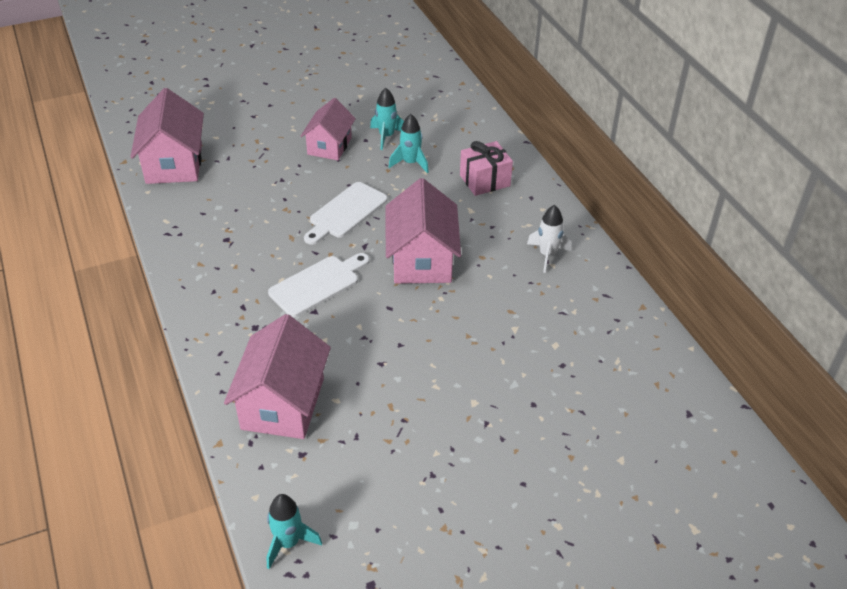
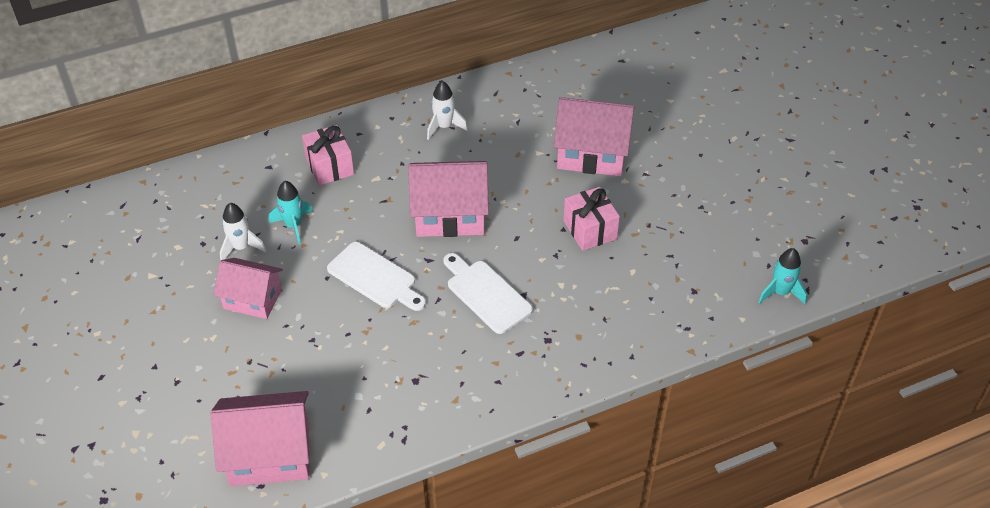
camera: 90 degrees left, 5 degrees up
(283, 403) = (641, 308): pink house -> pink house (592, 154)
(386, 136) = (241, 247): turquoise rocket -> white rocket
(398, 366) = (590, 230): none -> pink gift

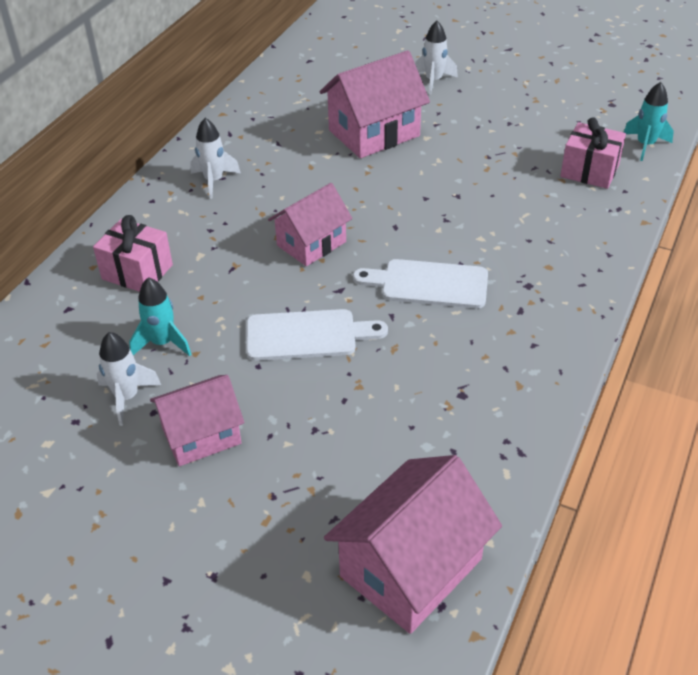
camera: 40 degrees left, 5 degrees down
(450, 215) = (311, 244): pink house -> pink house, size x0.66
(590, 230) = (448, 186): pink gift -> pink gift (589, 171)
(691, 134) = (433, 81): none -> white rocket

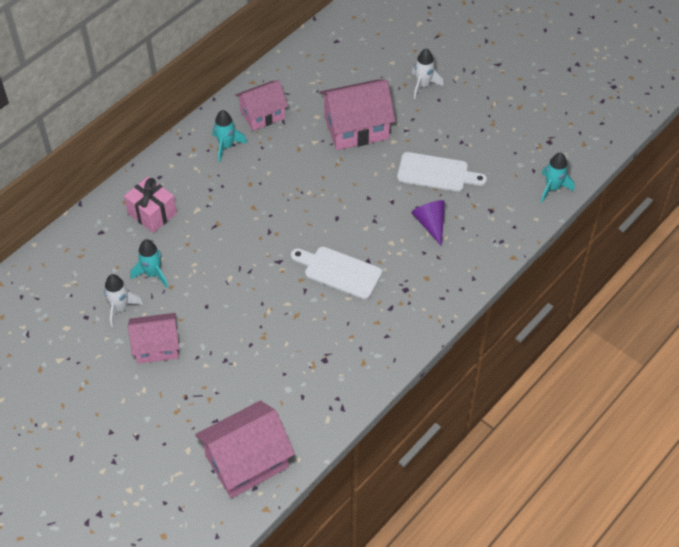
camera: 15 degrees right, 10 degrees up
(214, 181) = (226, 146): white rocket -> turquoise rocket
(307, 335) = (245, 291): white cutting board -> white cutting board (436, 173)
(311, 244) = (274, 218): pink house -> pink house (262, 114)
(520, 209) = (430, 224): none -> purple cone
(589, 171) = (498, 202): pink gift -> none

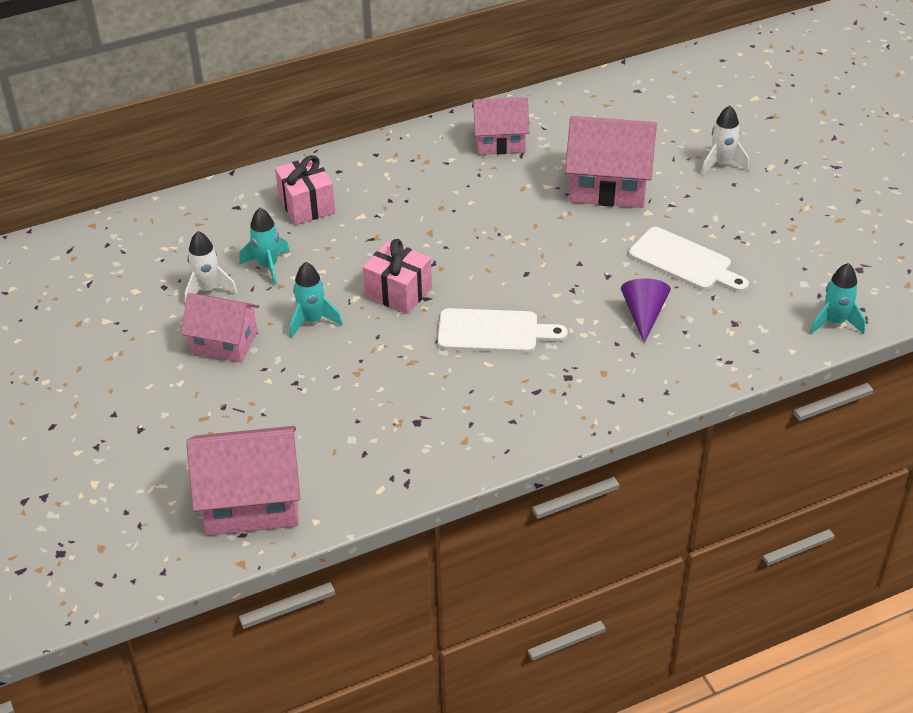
camera: 25 degrees right, 10 degrees down
(226, 146) = (436, 162): turquoise rocket -> turquoise rocket (312, 321)
(257, 263) = (398, 292): none -> pink gift
(339, 272) = (494, 331): white cutting board -> white cutting board turned 135 degrees clockwise

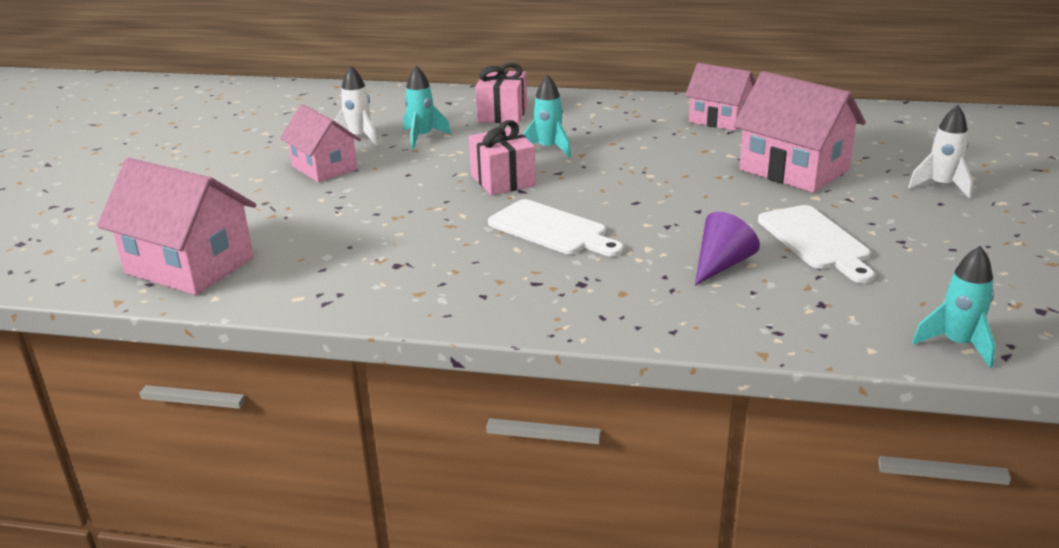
camera: 35 degrees right, 15 degrees down
(312, 321) = (408, 176): turquoise rocket -> turquoise rocket (548, 149)

